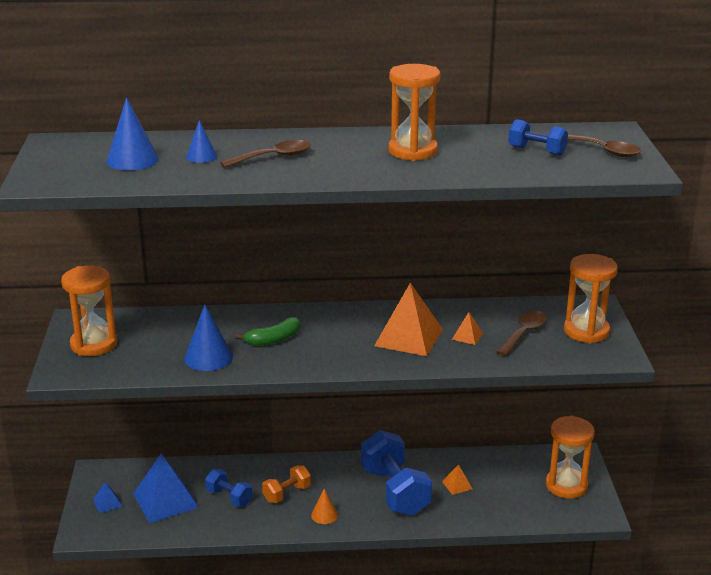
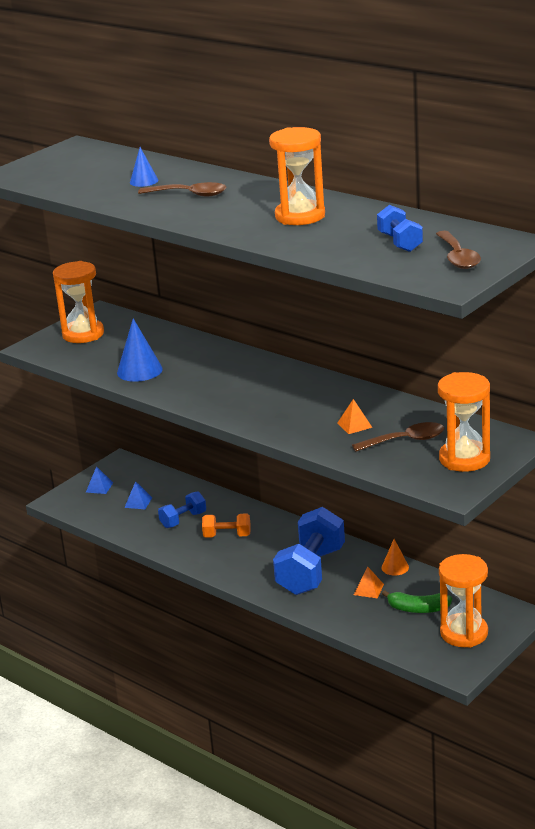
camera: 45 degrees right, 0 degrees up
(132, 160) = (96, 172): blue cone -> none
(165, 500) = (138, 502): blue pyramid -> blue pyramid, size x0.46
(229, 497) = (183, 520): blue dumbbell -> blue dumbbell turned 60 degrees clockwise
(273, 339) = (204, 374): green banana -> green banana (418, 609)
(324, 515) = (232, 564): orange cone -> orange cone (395, 567)
(408, 337) = (306, 409): orange pyramid -> none

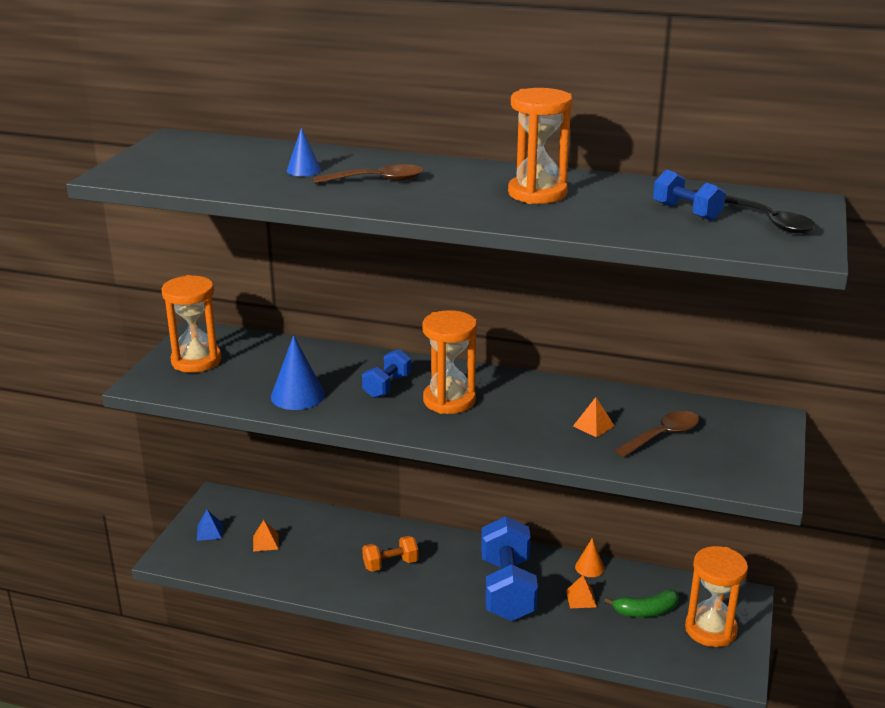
camera: 25 degrees left, 0 degrees up
(138, 502) = (265, 542): blue pyramid -> orange pyramid
(183, 520) = (330, 554): blue dumbbell -> blue dumbbell (387, 386)
(458, 257) = (771, 222): brown spoon -> black spoon
(464, 459) = (742, 447): orange hourglass -> orange hourglass (449, 400)

